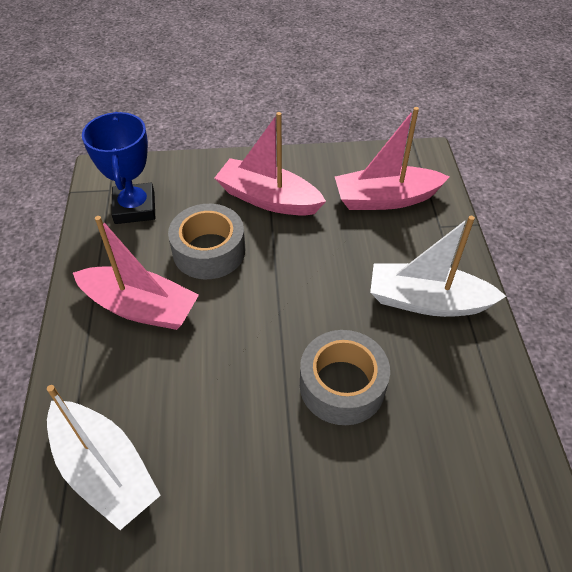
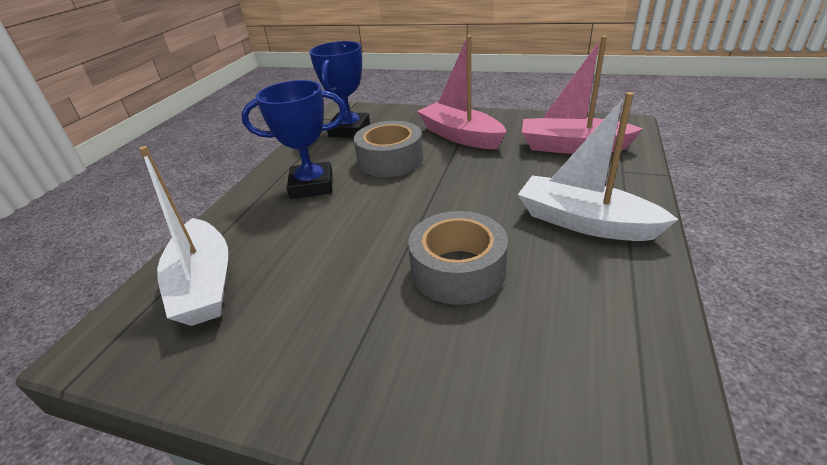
camera: 25 degrees right, 15 degrees down
(140, 307) = (312, 185): pink boat -> blue trophy

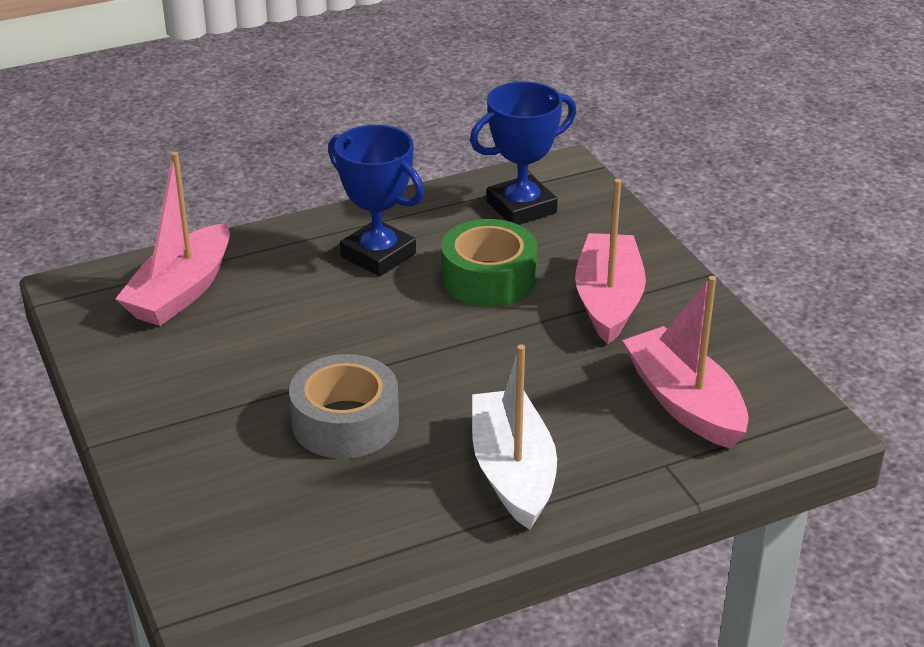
camera: 45 degrees right, 0 degrees up
(204, 284) = (181, 291): white boat -> pink boat
(390, 160) = (488, 278): grey tape -> green tape

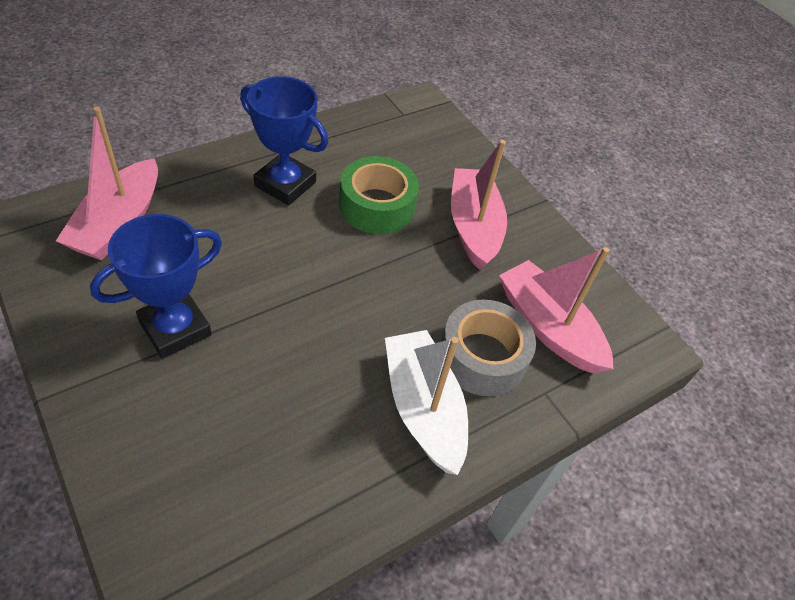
camera: 15 degrees left, 15 degrees up
(345, 422) = (274, 360): grey tape -> grey tape (482, 357)
(521, 207) = (393, 138): blue trophy -> blue trophy (175, 328)

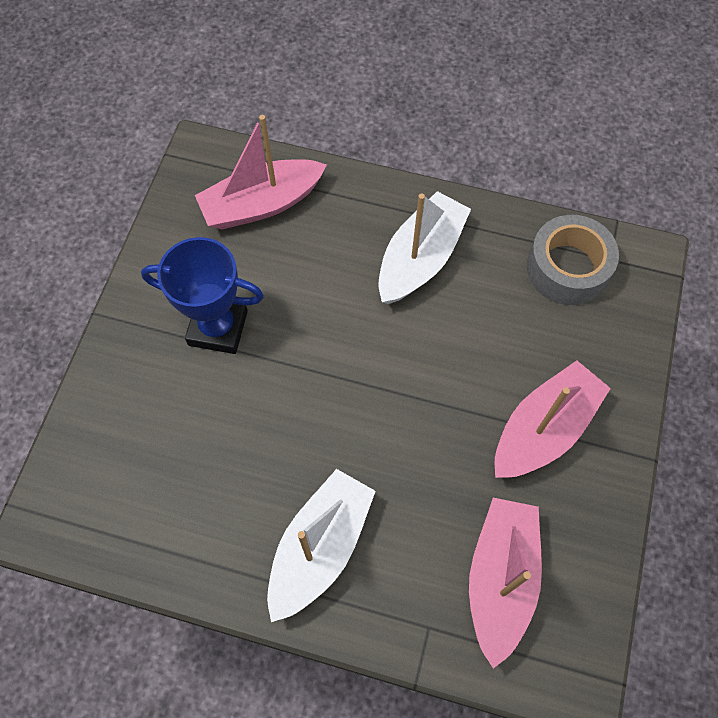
camera: 55 degrees right, 15 degrees up
(285, 184) = (420, 258): blue trophy -> white boat
(377, 206) = (477, 339): green tape -> none
(482, 357) = (412, 551): grey tape -> grey tape (567, 268)

